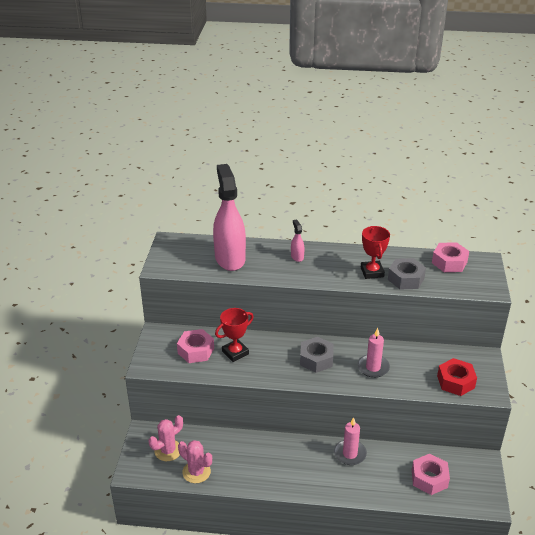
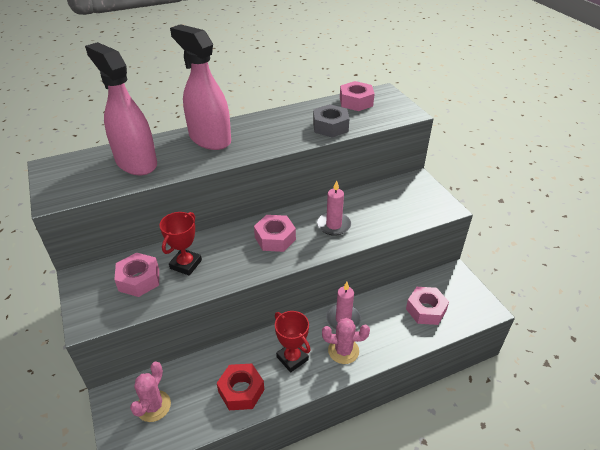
camera: 30 degrees left, 5 degrees up
(196, 472) = (201, 415): pink cactus -> pink cactus (343, 351)
(297, 256) = (209, 139): pink spray bottle -> pink spray bottle, size x2.45
(316, 359) = (275, 238): grey nut -> pink nut
(372, 272) = (295, 130): red trophy -> red trophy (292, 358)
(455, 381) = (413, 210): red nut -> red nut (241, 391)

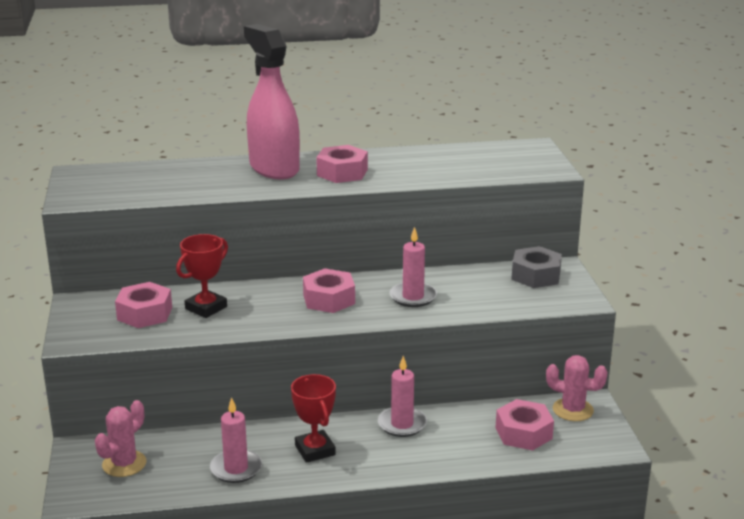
camera: 15 degrees right, 15 degrees down
(136, 162) = (175, 180): pink spray bottle -> none
(241, 391) = (236, 468): red nut -> pink candle
(330, 127) = (435, 173): grey nut -> grey nut (535, 275)
(343, 351) = (386, 454): pink cactus -> pink cactus (573, 410)
(356, 102) = (487, 152): pink nut -> pink nut (342, 172)

